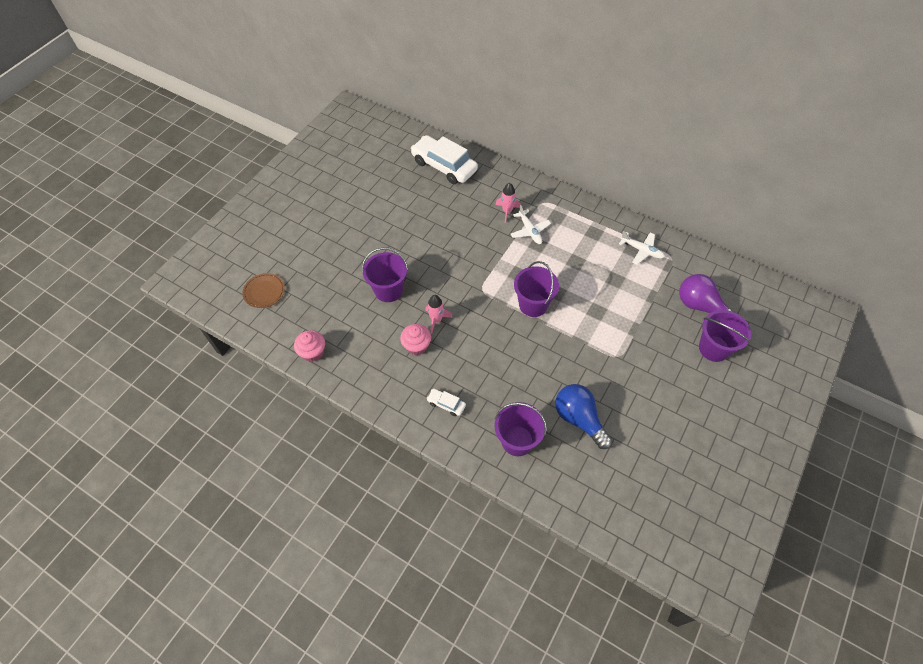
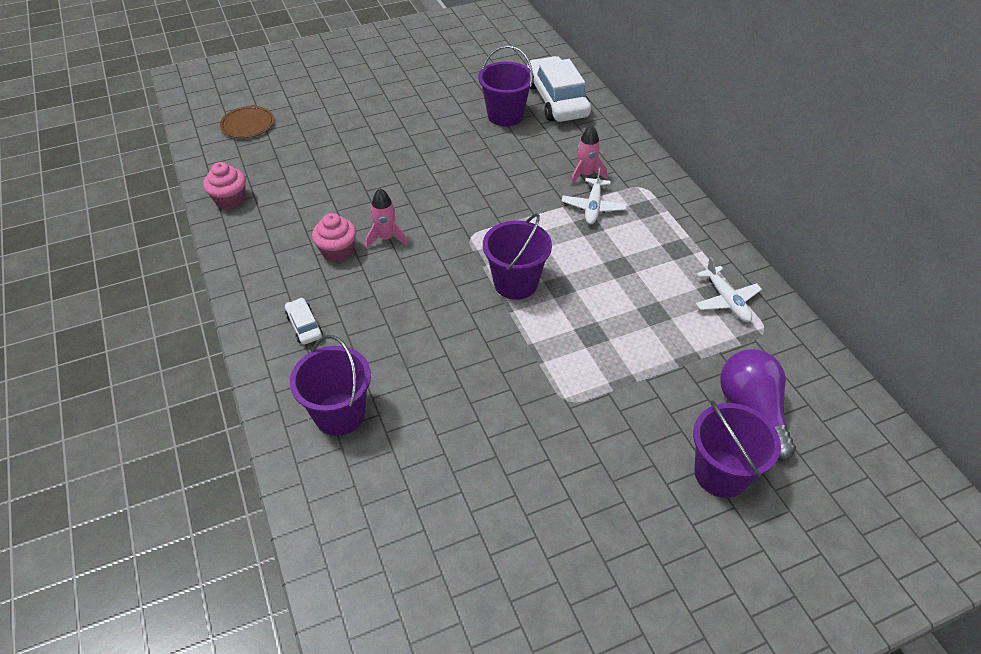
camera: 35 degrees right, 10 degrees down
(388, 290) = (367, 184): purple bucket -> purple bucket (505, 115)
(579, 419) = (440, 439): blue light bulb -> none

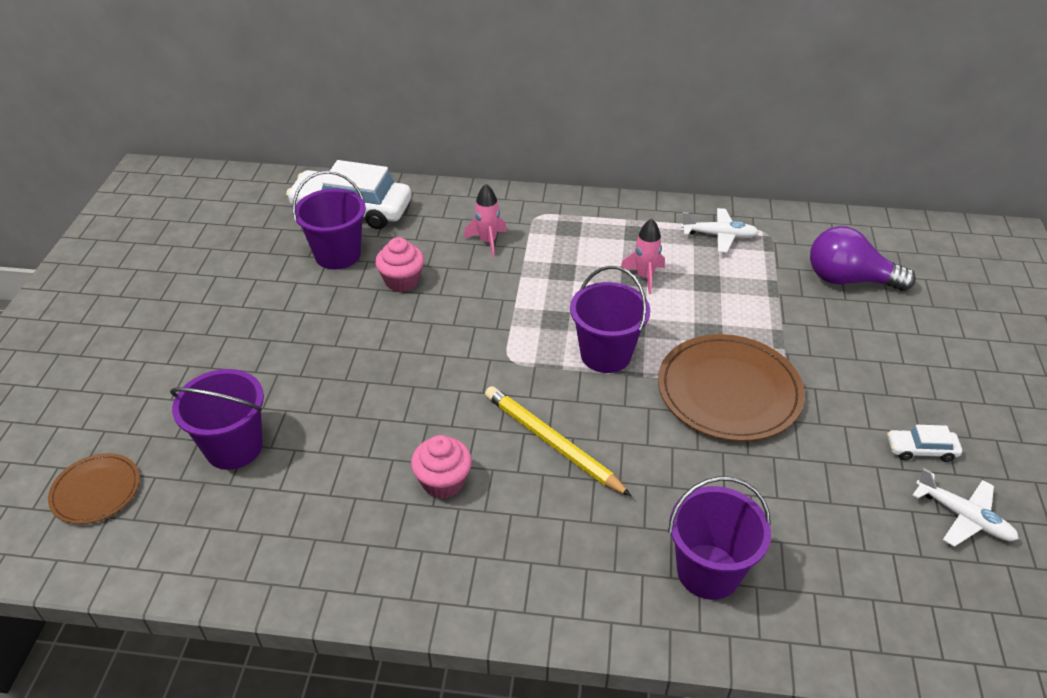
camera: 60 degrees left, 5 degrees down
(230, 199) = (244, 563): pink cupcake -> pink cupcake (402, 281)
(304, 326) = (549, 558): white car -> white car (921, 450)
(386, 238) = (457, 429): pink rocket -> pink rocket (644, 277)
(406, 288) = (552, 442): none -> yellow pencil
(532, 369) = (729, 391): none -> brown plate
(593, 207) = (539, 257): white plane -> white plane (963, 517)
(721, 473) = (906, 327): purple bucket -> purple bucket (234, 447)

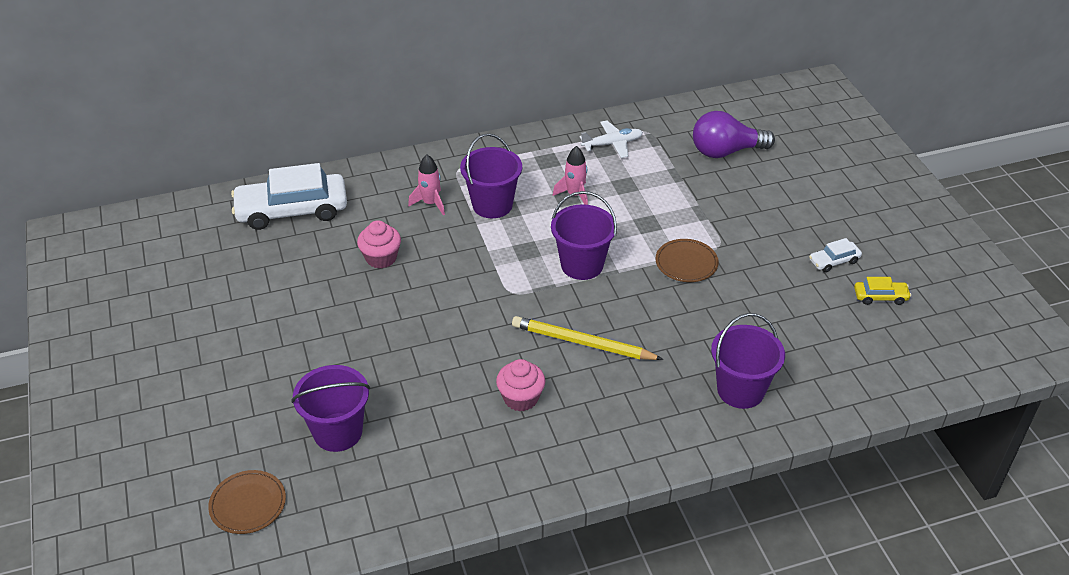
camera: 25 degrees left, 0 degrees up
(337, 255) = (308, 253): purple bucket -> purple bucket (492, 205)
(729, 391) = (686, 263): brown plate -> brown plate, size x0.55
(963, 517) = (880, 297): white plane -> yellow car

